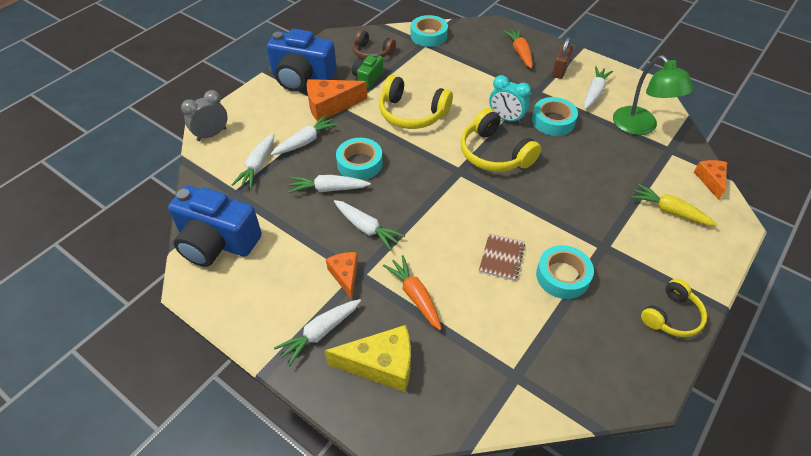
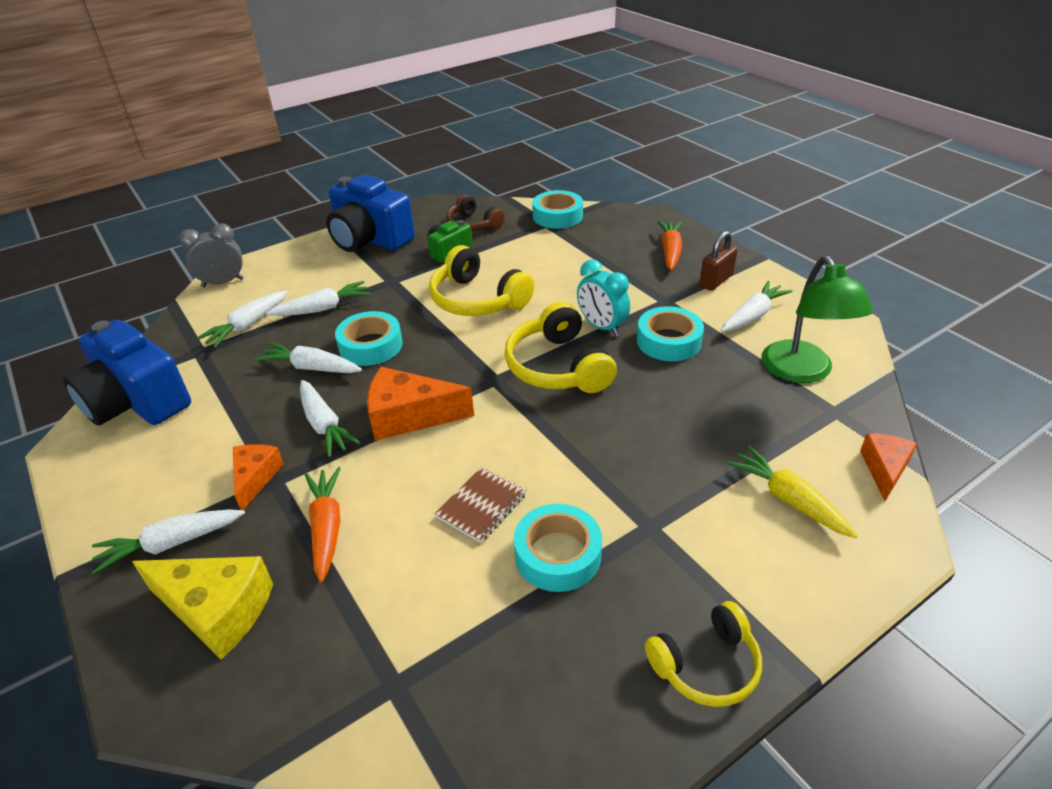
camera: 20 degrees right, 10 degrees down
(330, 106) = (381, 274): orange cheese -> orange cheese (409, 416)

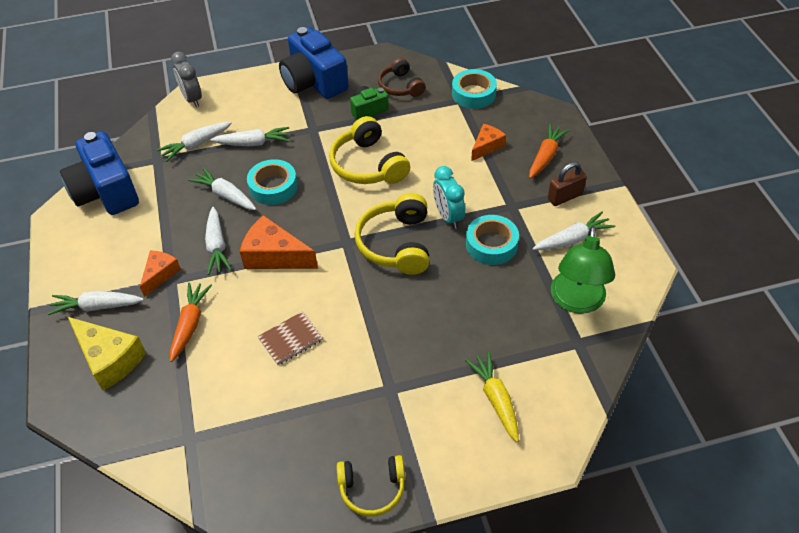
camera: 20 degrees right, 10 degrees up
(223, 283) = (192, 99): grey clock -> grey clock turned 120 degrees counterclockwise
(558, 554) = (321, 389): turquoise tape -> none
(884, 469) = (581, 399): orange cheese -> orange cheese (486, 146)

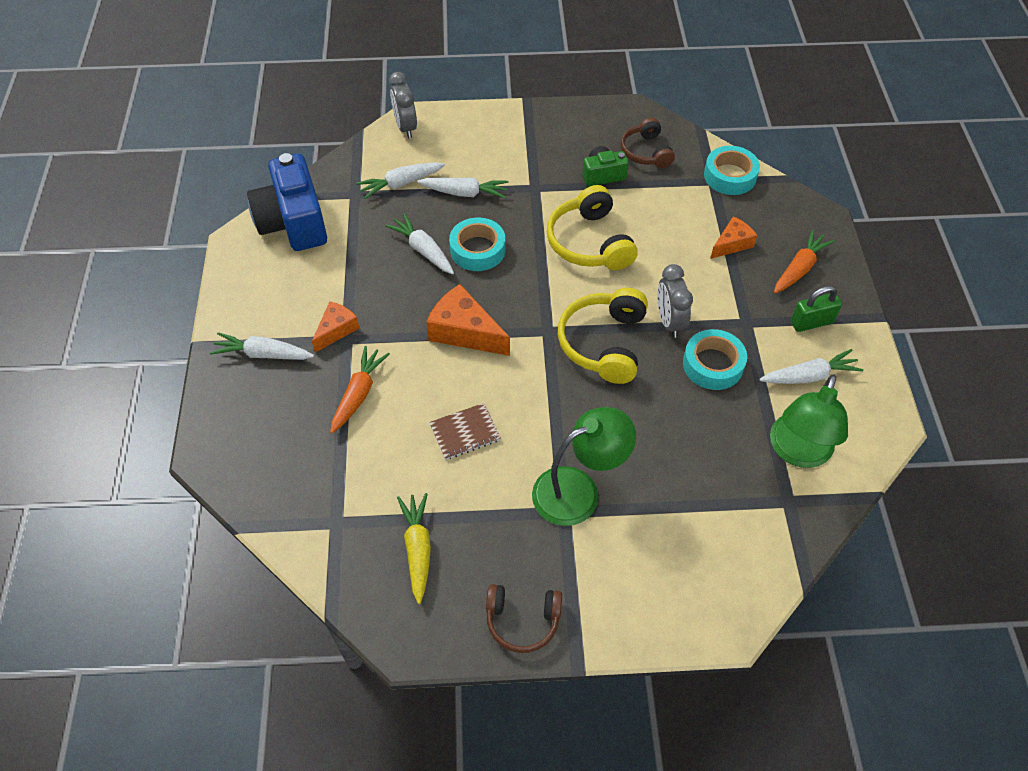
camera: 10 degrees right, 5 degrees up
(109, 359) = (267, 416): yellow cheese -> none
(217, 246) = (403, 309): white carrot -> none
(314, 82) = (546, 129): blue camera -> none
(372, 489) = (522, 620): yellow headphones -> brown headphones
(399, 368) = (578, 490): none -> green lamp
(448, 217) = (669, 322): turquoise clock -> grey clock
(496, 399) = (680, 548): yellow carrot -> yellow carrot (418, 549)
(565, 197) = (811, 322): brown padlock -> green padlock

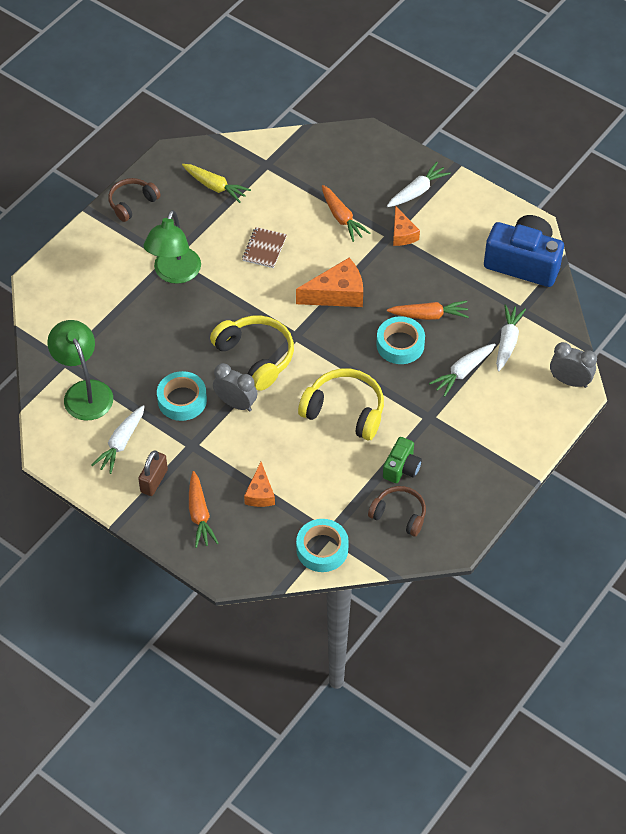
camera: 130 degrees right, 0 degrees up
(423, 250) = (429, 315): white carrot -> orange carrot
(811, 322) = (154, 481): green padlock -> brown padlock

